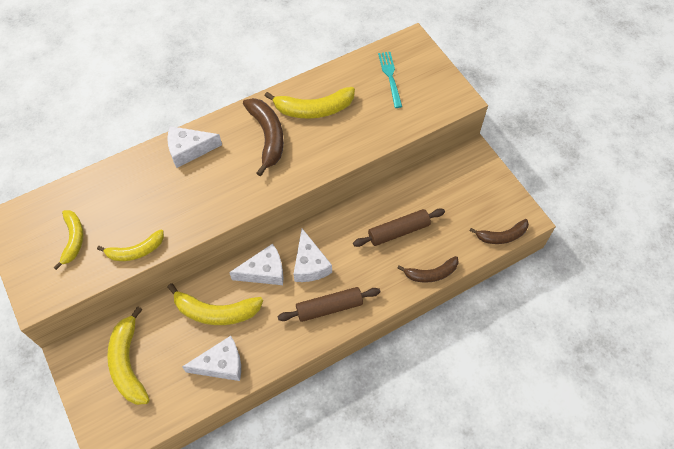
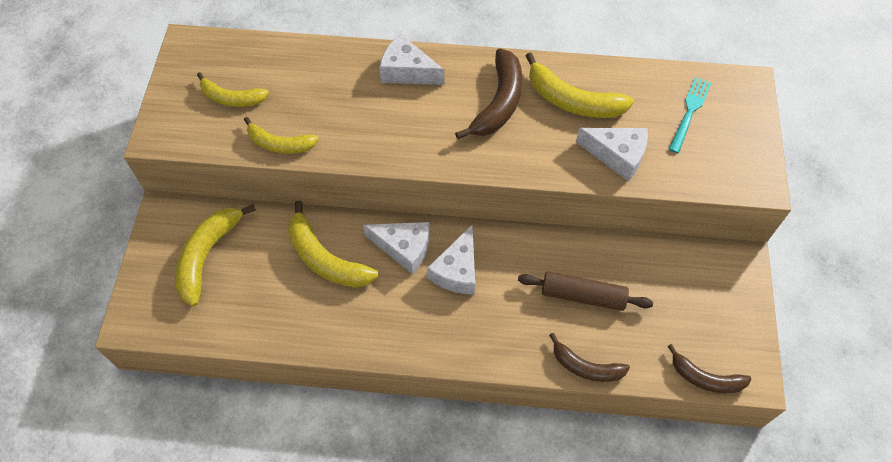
camera: 35 degrees right, 0 degrees up
(73, 240) = (231, 98): yellow banana -> yellow banana turned 75 degrees clockwise
(221, 364) = (291, 316): white cheese -> white cheese (617, 155)
(329, 307) = (443, 330): brown rolling pin -> none

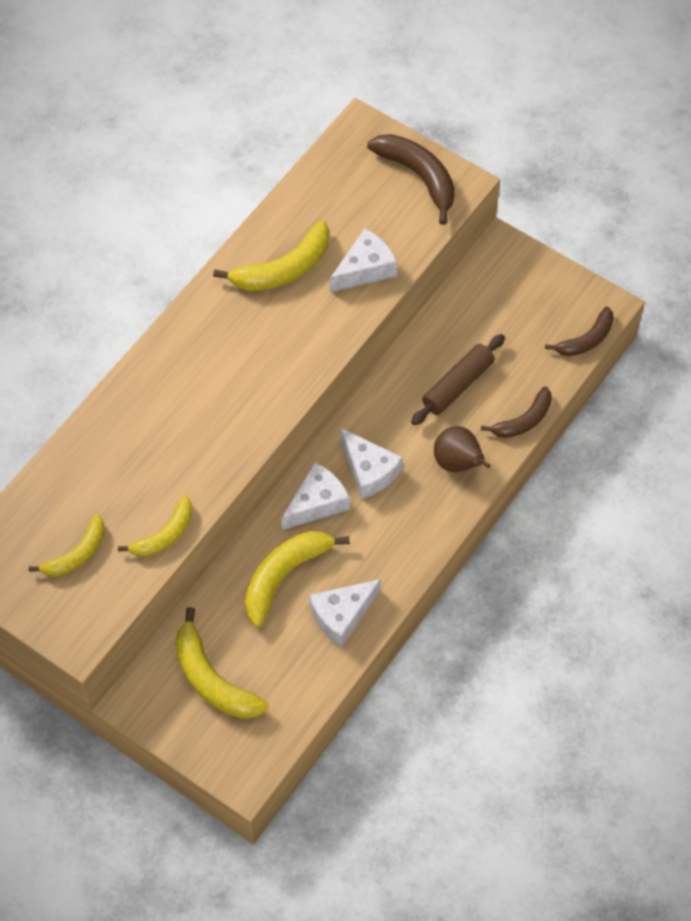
camera: 60 degrees left, 0 degrees up
(325, 258) = (284, 575): yellow banana -> yellow banana turned 150 degrees clockwise
(407, 71) = (153, 385): white cheese -> white cheese (342, 615)
(499, 103) = (245, 328): brown banana -> brown banana (419, 177)
(508, 335) = (458, 463): none -> brown pear
(689, 112) = (358, 188): turquoise fork -> none

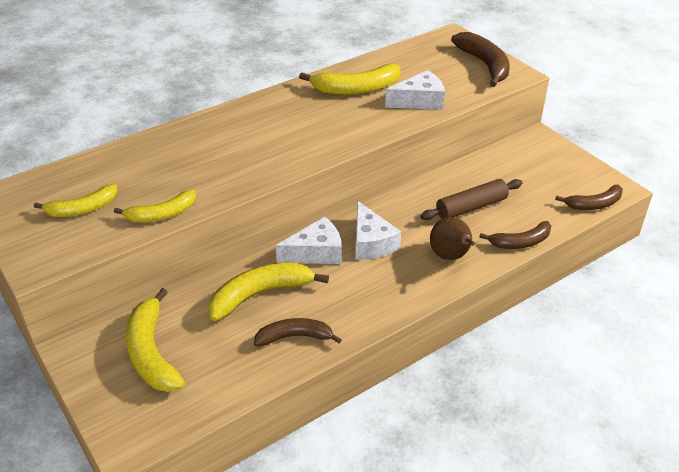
camera: 20 degrees right, 20 degrees down
(342, 615) = (295, 337): white cheese -> brown banana

